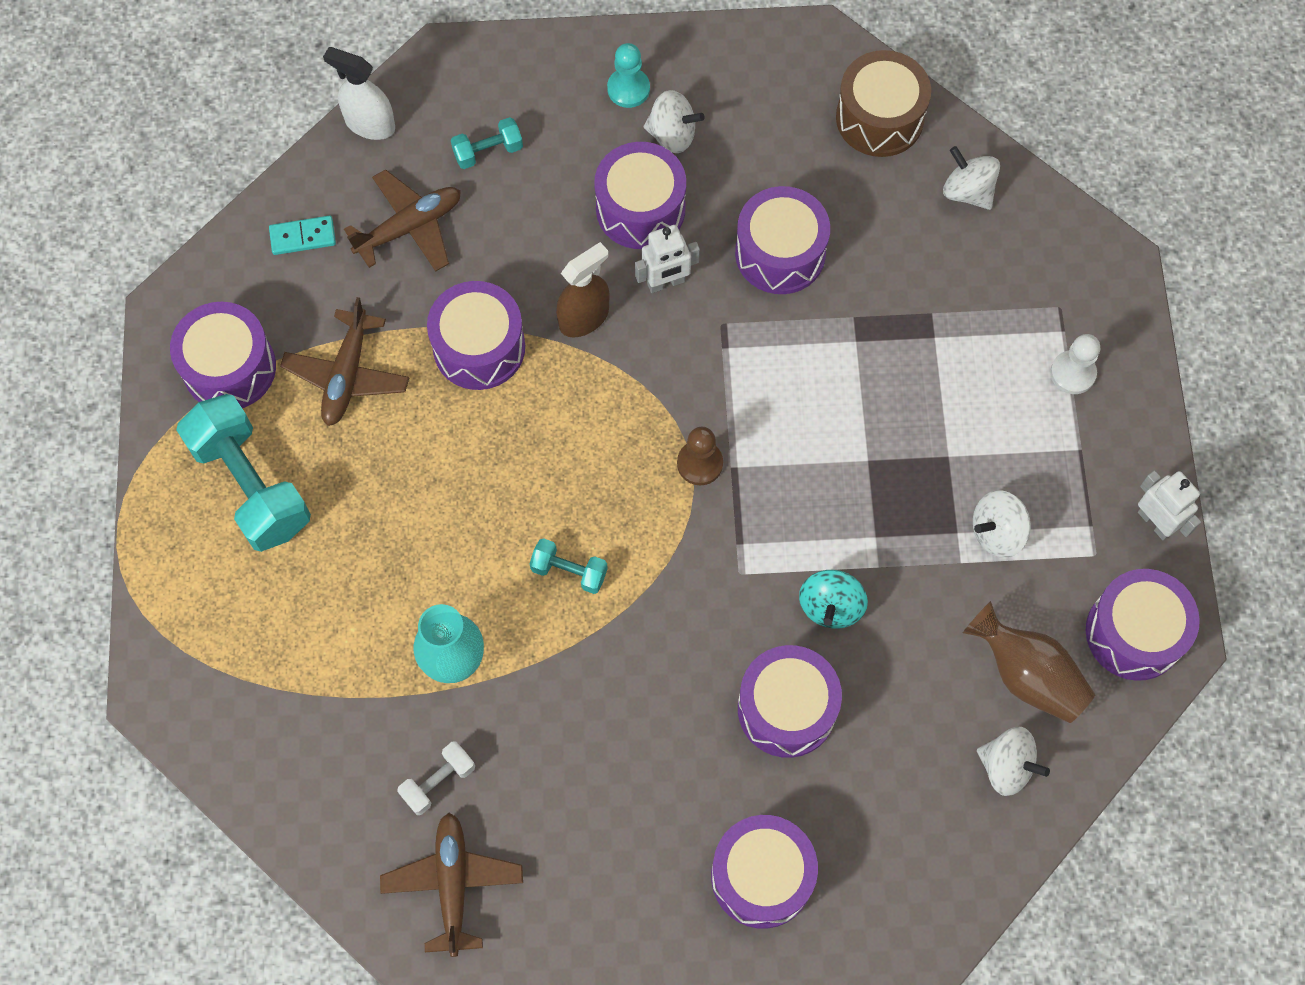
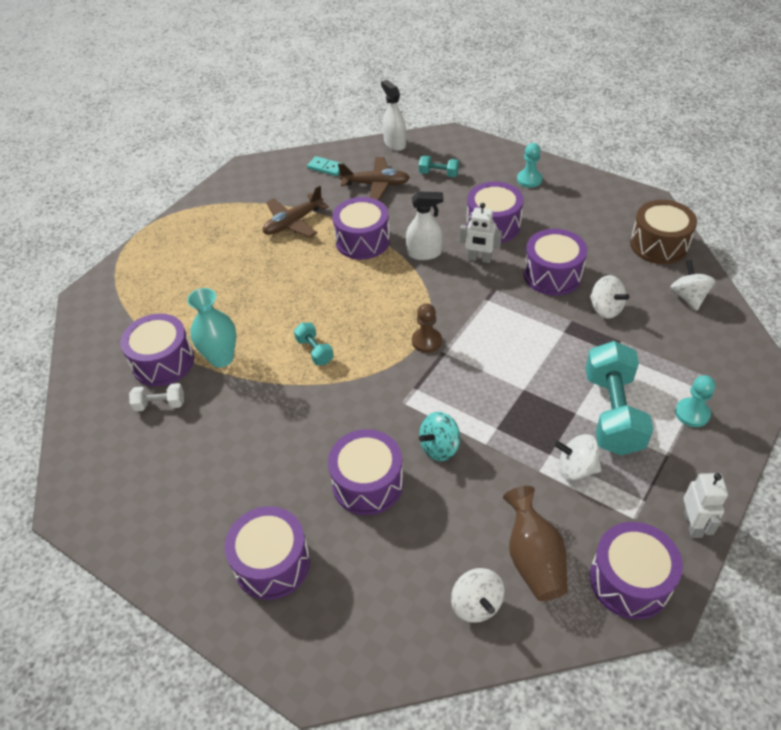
camera: 40 degrees right, 20 degrees down
(229, 368) = (247, 197): purple drum -> purple drum (163, 362)
(251, 485) = (210, 241): turquoise dumbbell -> turquoise dumbbell (612, 413)
(453, 884) = (117, 455): brown plane -> none
(584, 317) = (424, 253): brown spray bottle -> white spray bottle
(672, 135) = (536, 205): white spinning top -> white spinning top (605, 309)
(1072, 373) = (692, 413): white pawn -> turquoise pawn

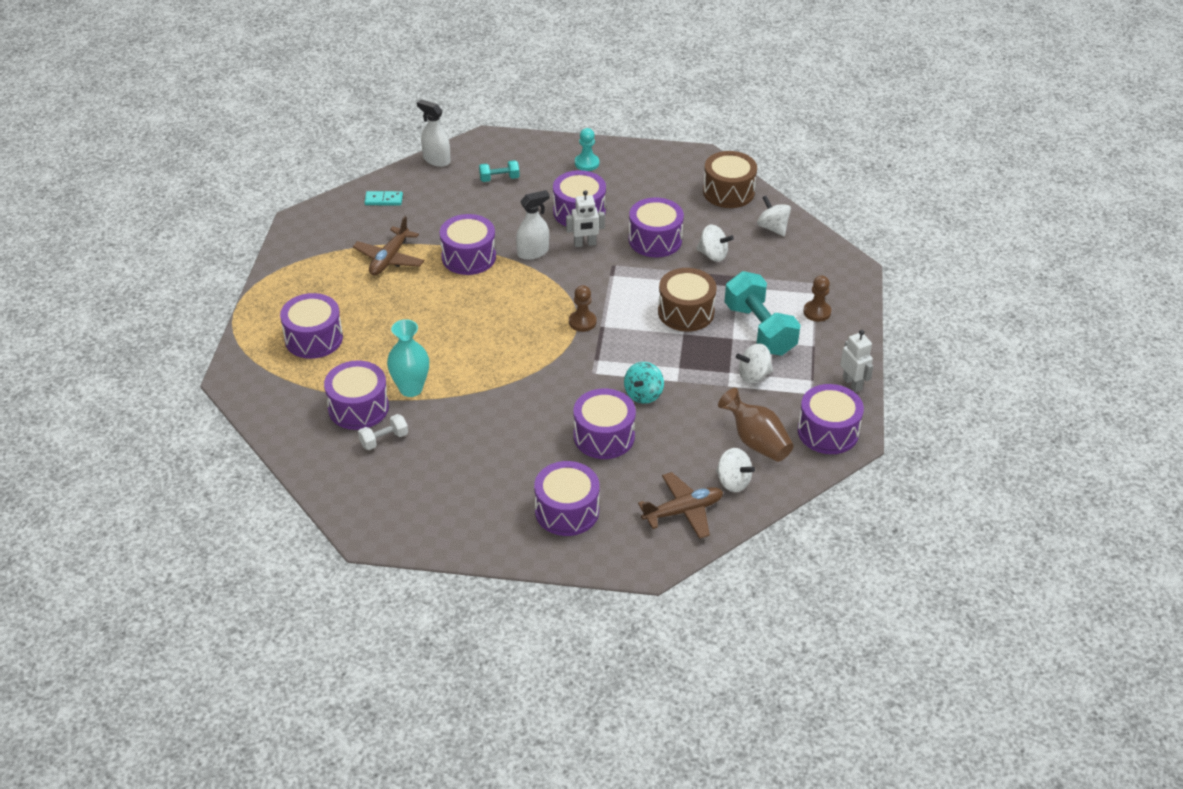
camera: 30 degrees left, 5 degrees down
(177, 279) = (314, 338): none -> purple drum
(315, 351) = (491, 358): turquoise dumbbell -> none
(375, 184) = (445, 203): brown plane -> brown plane (683, 511)
(540, 365) = (686, 312): none -> brown drum
(692, 413) = (817, 312): turquoise pawn -> brown pawn

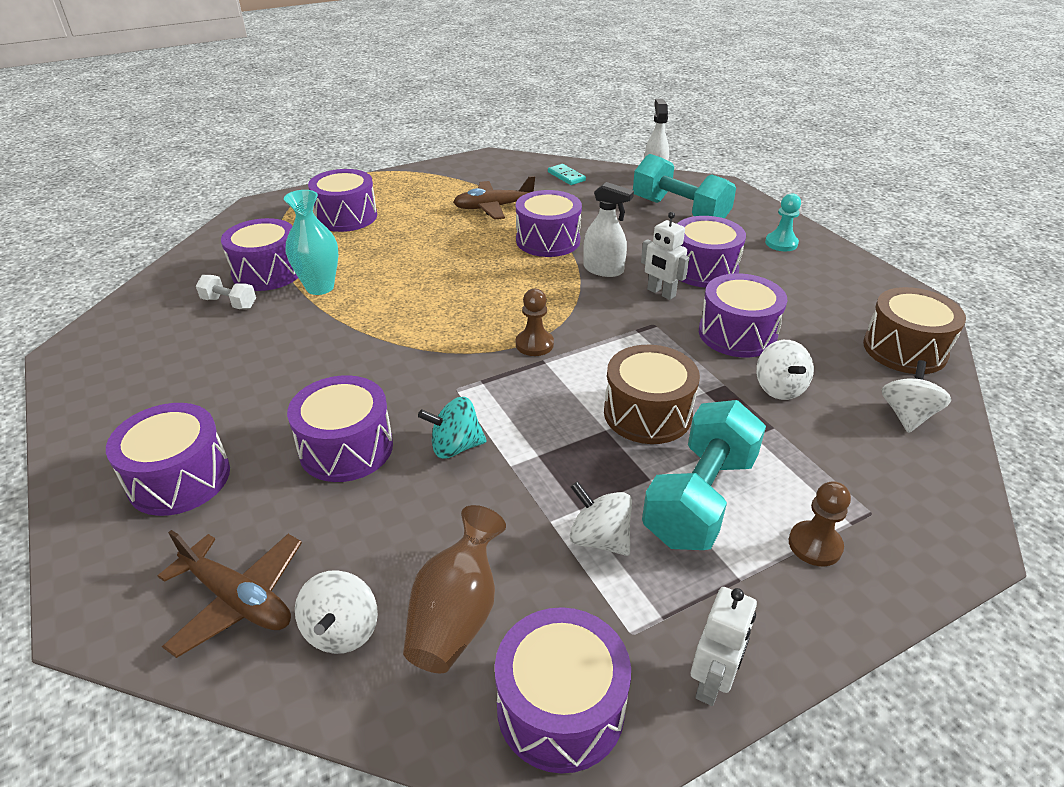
camera: 55 degrees right, 5 degrees down
(499, 179) = (679, 211): turquoise dumbbell -> turquoise dumbbell, size x2.10

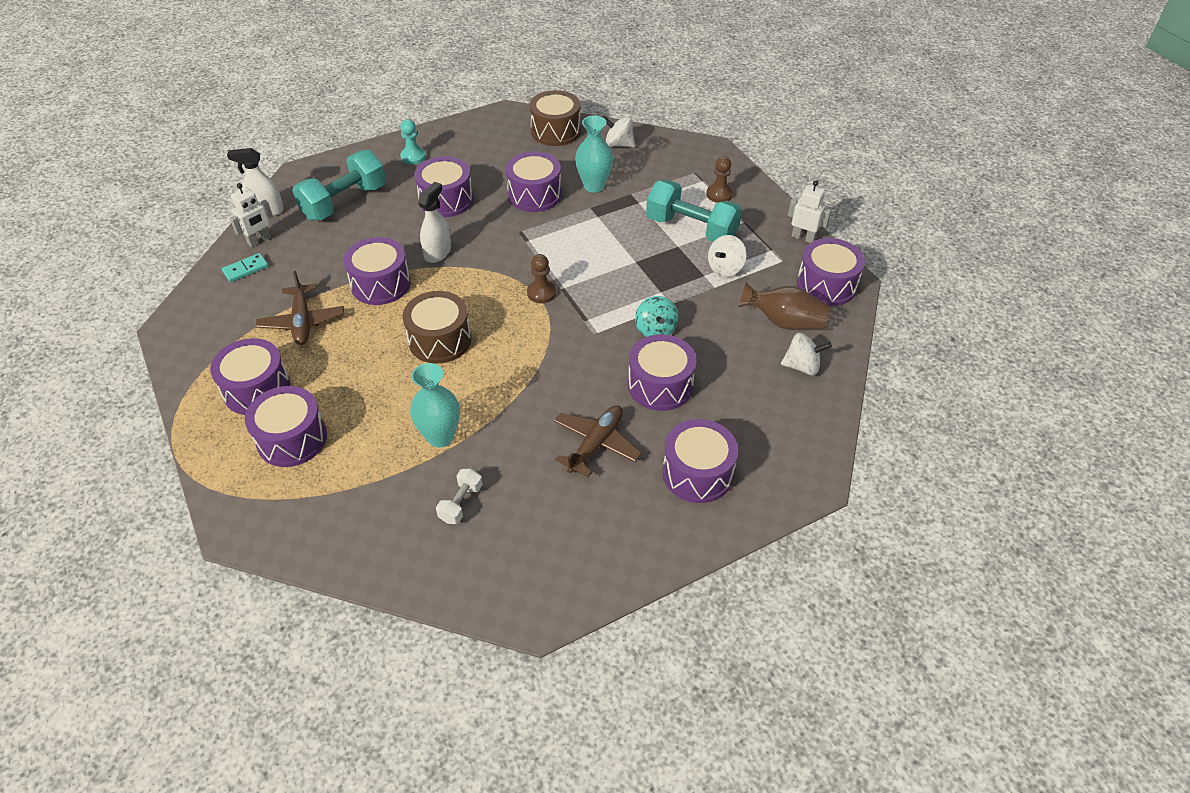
camera: 90 degrees left, 10 degrees up
(238, 599) = (791, 415): brown plane -> brown plane (596, 444)
(267, 272) = (404, 485): purple drum -> purple drum (257, 389)
(647, 413) = (619, 242): brown drum -> brown drum (440, 340)
(661, 293) = (477, 224): white robot -> white robot (259, 240)
(779, 388) = (594, 186): white spinning top -> turquoise vase

